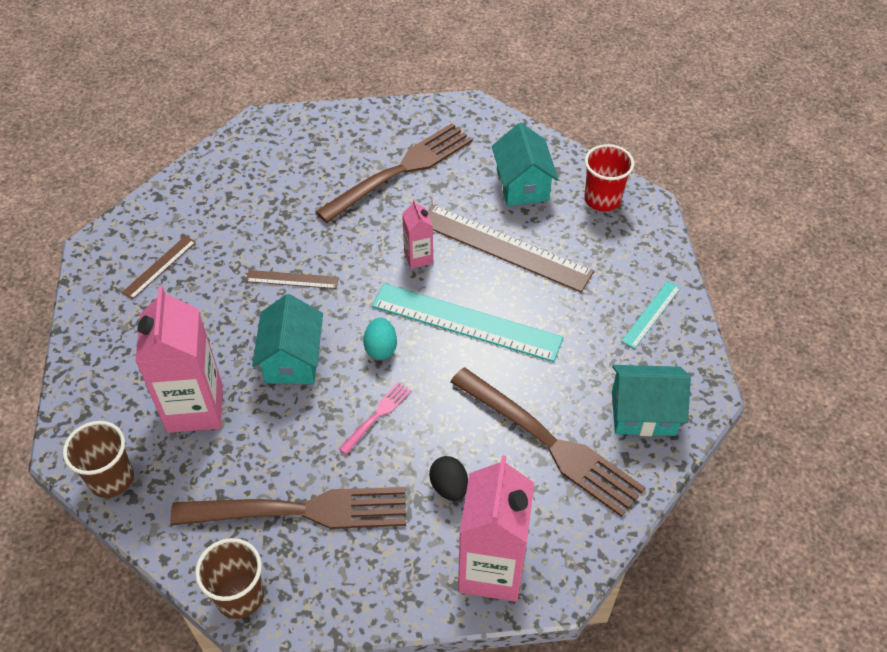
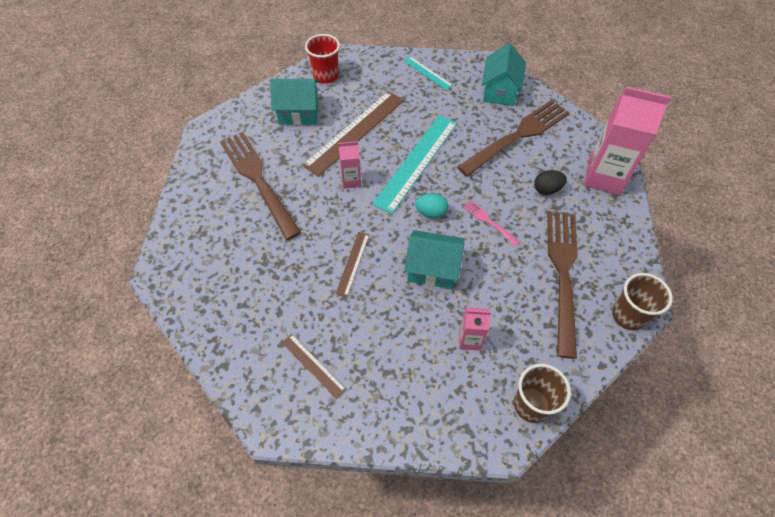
camera: 80 degrees left, 5 degrees up
(195, 408) = (469, 340): pink carton -> pink carton, size x0.50

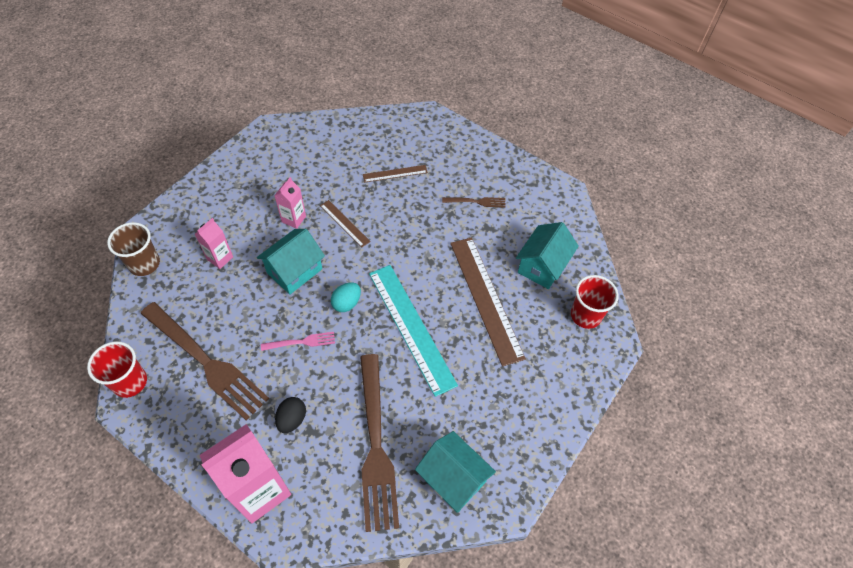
camera: 120 degrees right, 0 degrees up
(258, 180) = (476, 202): brown fork -> brown fork, size x0.44
(313, 365) = (287, 164): brown ruler -> brown ruler (395, 173)
(351, 181) = (427, 264): pink carton -> pink carton (294, 219)
(427, 73) = (532, 419): turquoise ruler -> none
(628, 315) = (130, 382): brown cup -> red cup

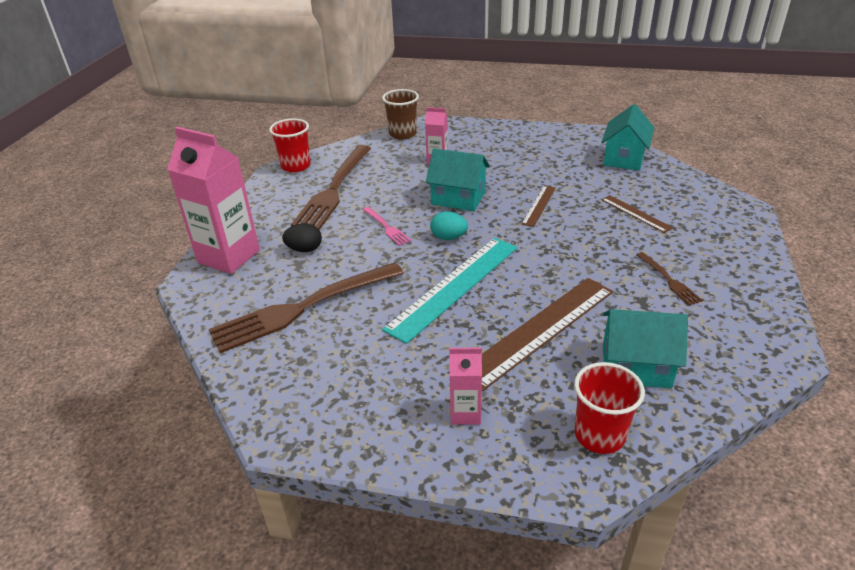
camera: 70 degrees right, 20 degrees down
(294, 219) = (513, 178): pink carton -> pink carton (465, 413)
(453, 479) = (290, 376): turquoise house -> turquoise house (624, 158)

